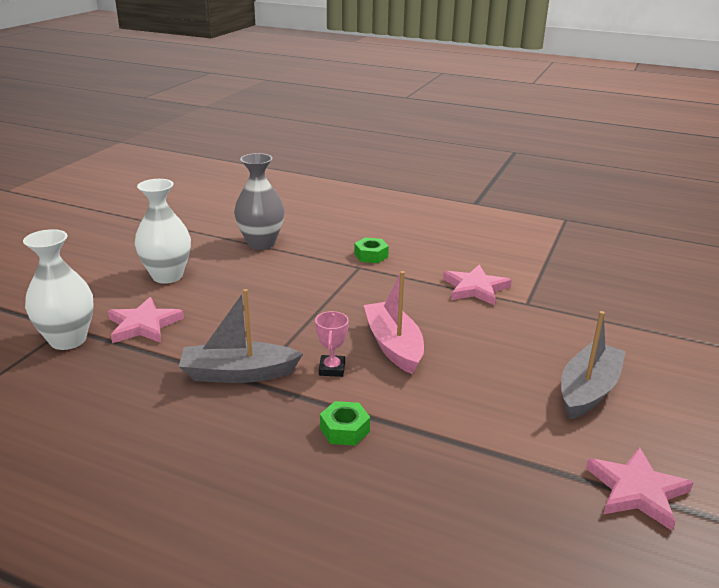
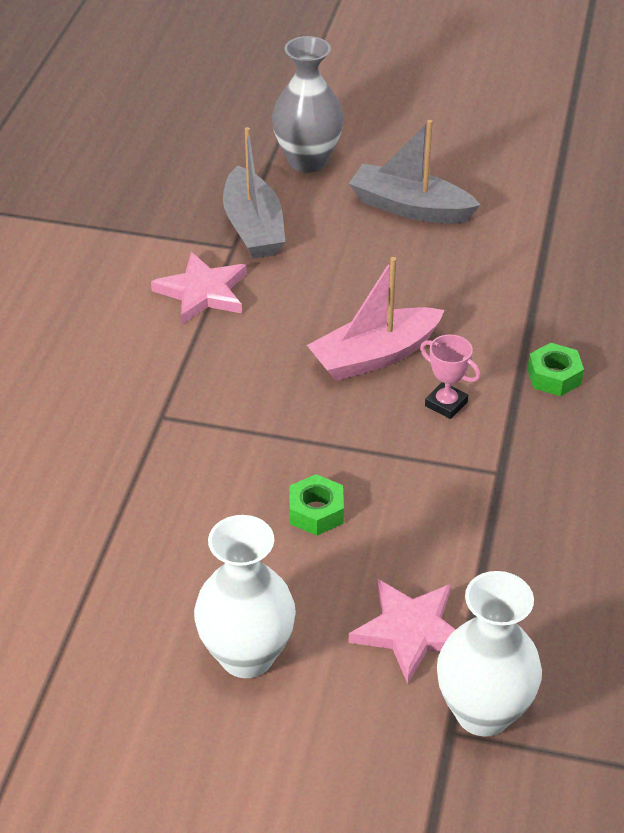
camera: 100 degrees left, 15 degrees up
(238, 374) = (489, 488): grey boat -> grey boat (253, 227)
(261, 243) = (92, 557): grey vase -> grey vase (307, 161)
(332, 369) = (446, 404): pink trophy -> pink trophy turned 45 degrees clockwise
(371, 255) = (117, 407): green nut -> green nut (316, 512)
(637, 491) = (551, 189): pink star -> none

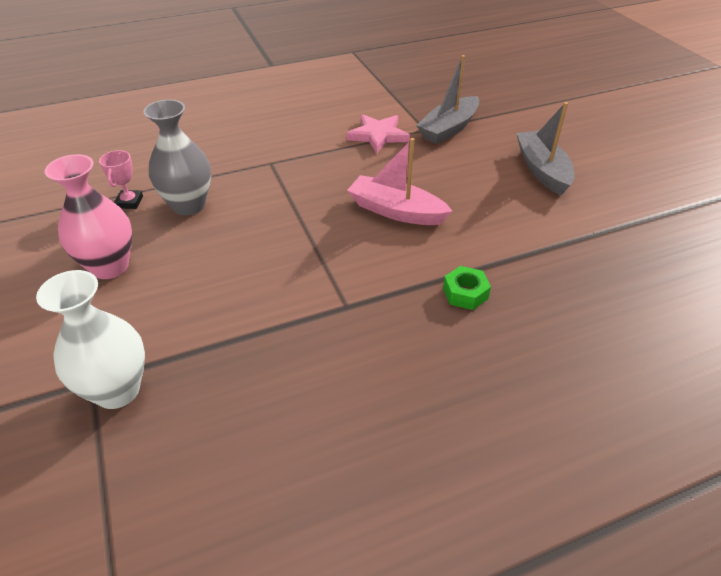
camera: 55 degrees right, 0 degrees up
(247, 655) = (110, 267): white vase -> pink vase
(307, 161) = (528, 121): grey vase -> grey vase (188, 205)
(316, 512) = (243, 244): green nut -> none
(410, 631) = (171, 325): pink star -> none
(446, 404) = (385, 256): pink trophy -> pink trophy (129, 202)

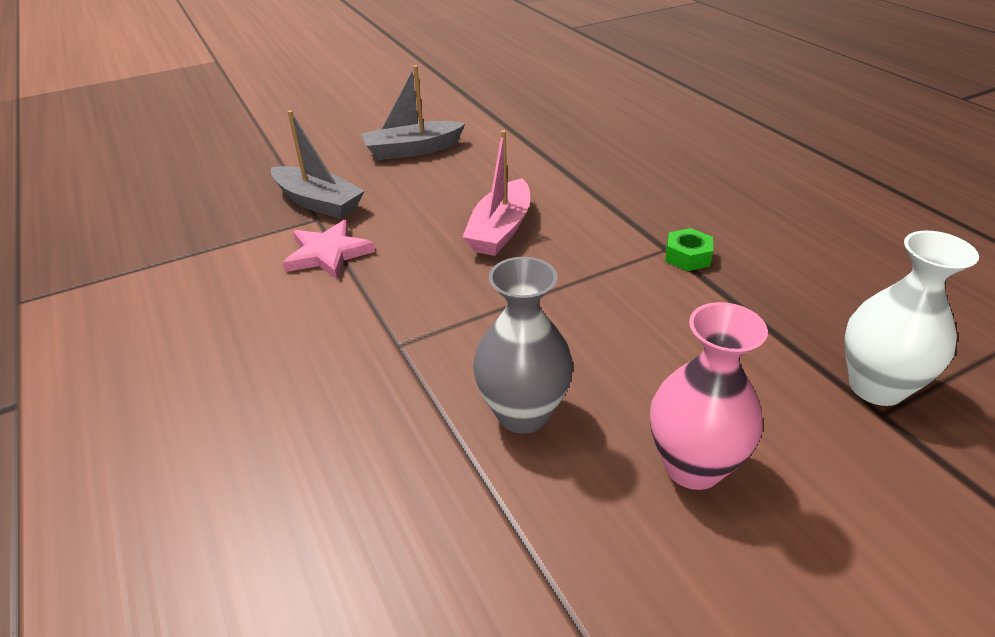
camera: 95 degrees left, 5 degrees down
(129, 202) = (528, 497): pink trophy -> none
(465, 293) = (618, 188): green nut -> green nut (687, 256)

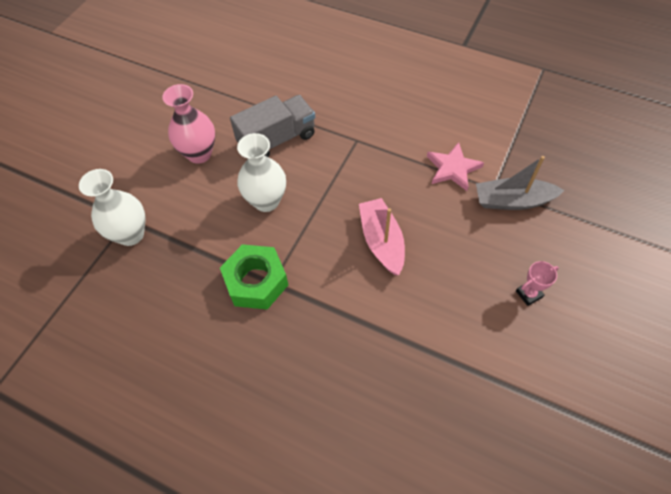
camera: 145 degrees right, 20 degrees up
(412, 150) = (529, 294): grey boat -> pink trophy
(523, 413) = (277, 140): grey vase -> grey truck
(613, 331) = (266, 201): none -> white vase
(687, 256) = (256, 282): green nut -> green nut, size x1.89

